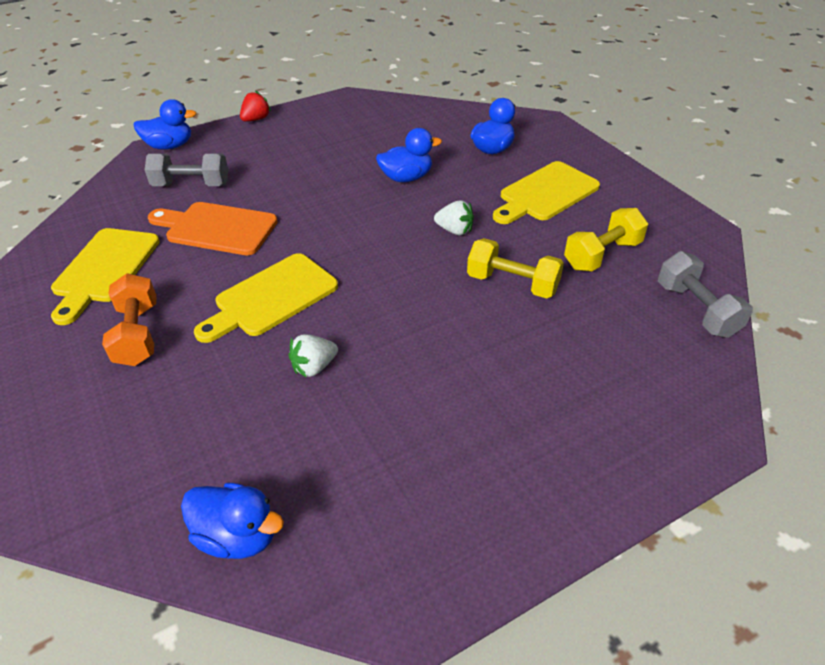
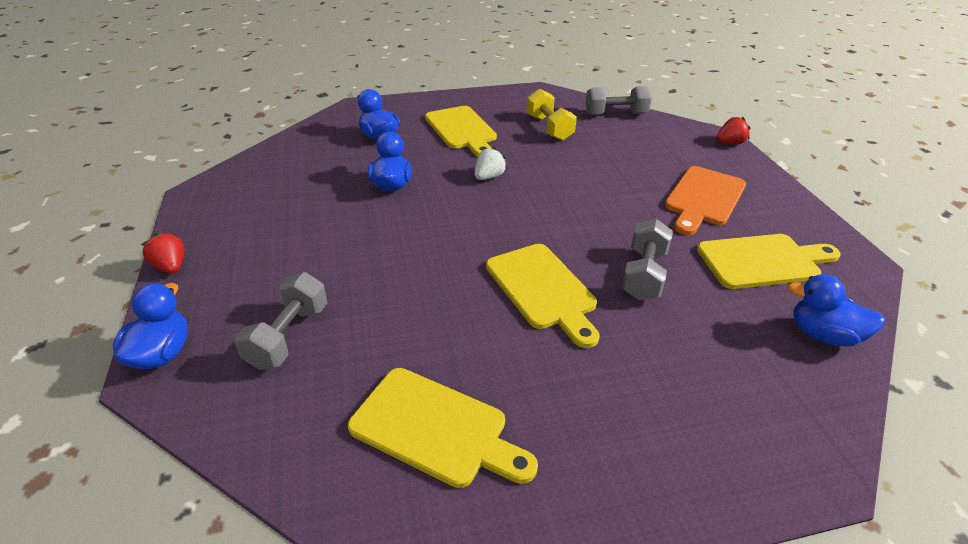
camera: 75 degrees left, 5 degrees down
(137, 335) = (573, 395): orange dumbbell -> none
(217, 228) = (402, 319): orange cutting board -> orange cutting board (703, 198)
(238, 536) = (823, 335): blue duck -> blue duck turned 105 degrees counterclockwise
(314, 367) = (644, 274): white strawberry -> grey dumbbell
(375, 480) = (763, 261): none -> yellow cutting board
(512, 284) = (568, 167): yellow dumbbell -> none
(703, 449) = (729, 143): none -> red strawberry

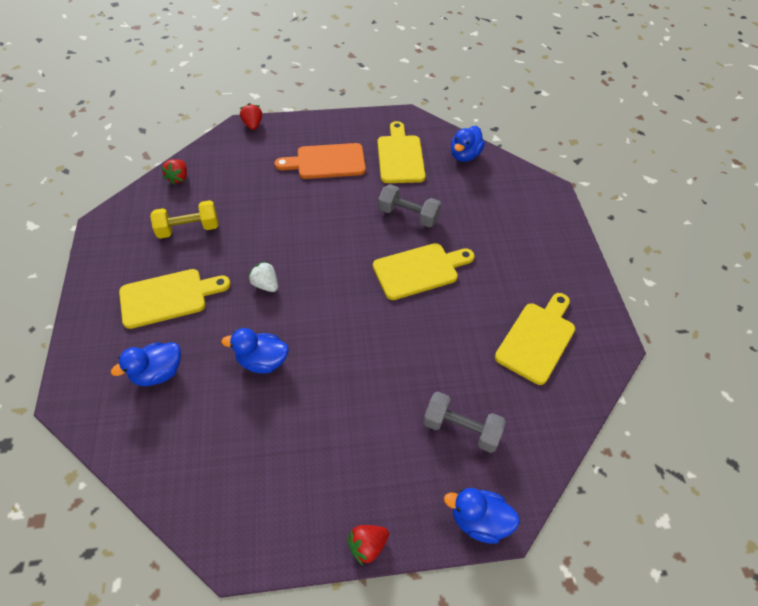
camera: 85 degrees left, 15 degrees up
(615, 114) = (178, 178): grey dumbbell -> red strawberry
(703, 198) = (326, 162): orange cutting board -> orange cutting board turned 135 degrees clockwise

